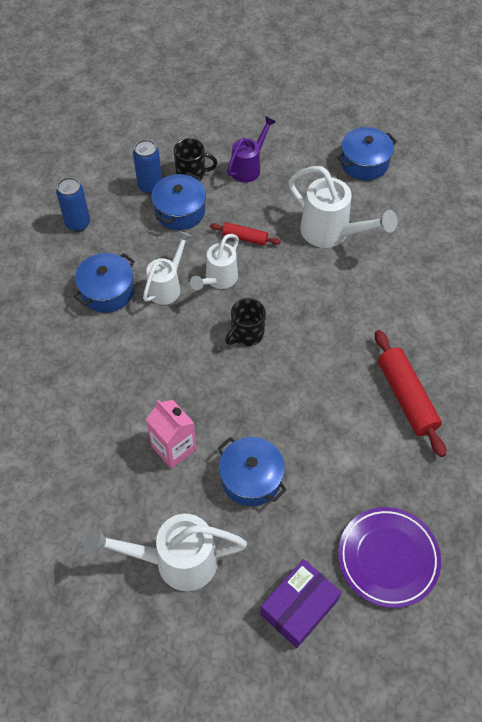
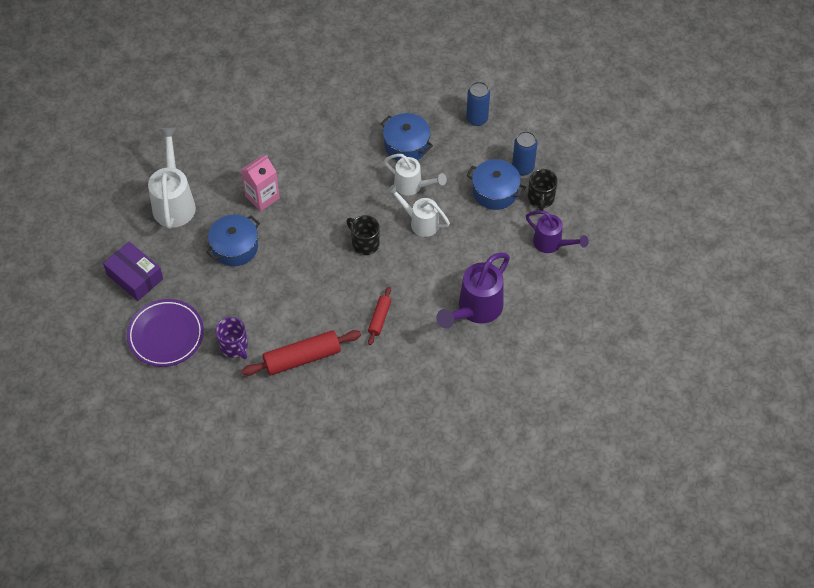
camera: 90 degrees right, 0 degrees up
(245, 238) = (466, 241): red rolling pin -> red rolling pin (379, 318)
(332, 233) = (475, 310): white watering can -> purple watering can
(364, 163) = (565, 341): blue pot -> none
(397, 473) = (234, 346): none -> purple mug

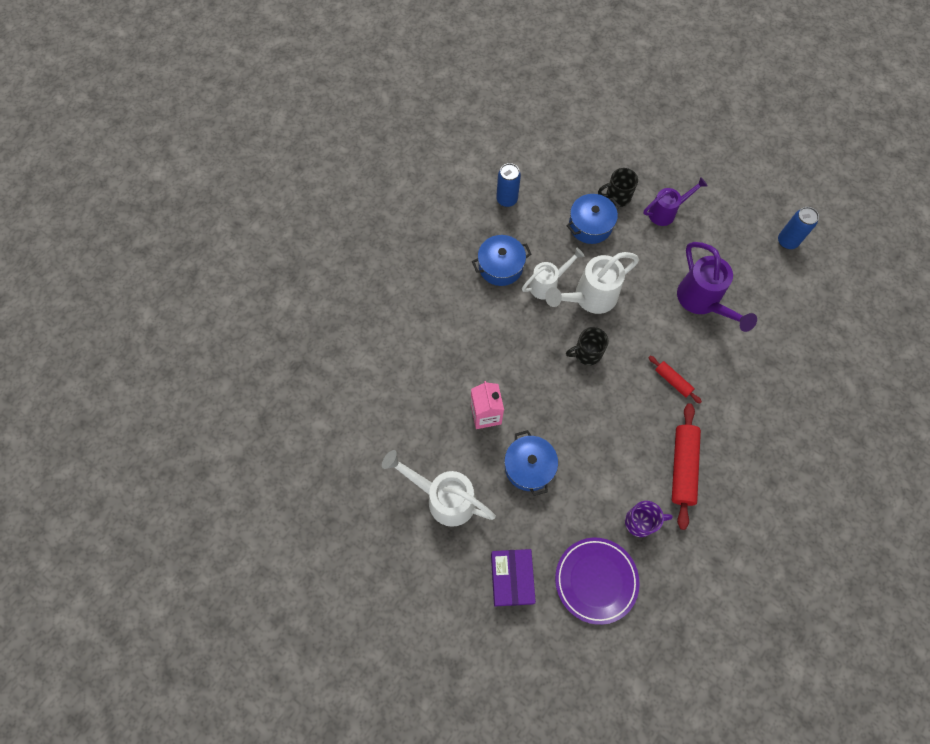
camera: 60 degrees left, 10 degrees up
(135, 277) = (511, 578): purple box -> purple box turned 75 degrees counterclockwise
(419, 222) = (589, 298): white watering can -> white watering can, size x1.54
(522, 168) = (578, 193): blue can -> blue can (787, 241)
(541, 199) = (617, 196): black mug -> black mug turned 135 degrees clockwise

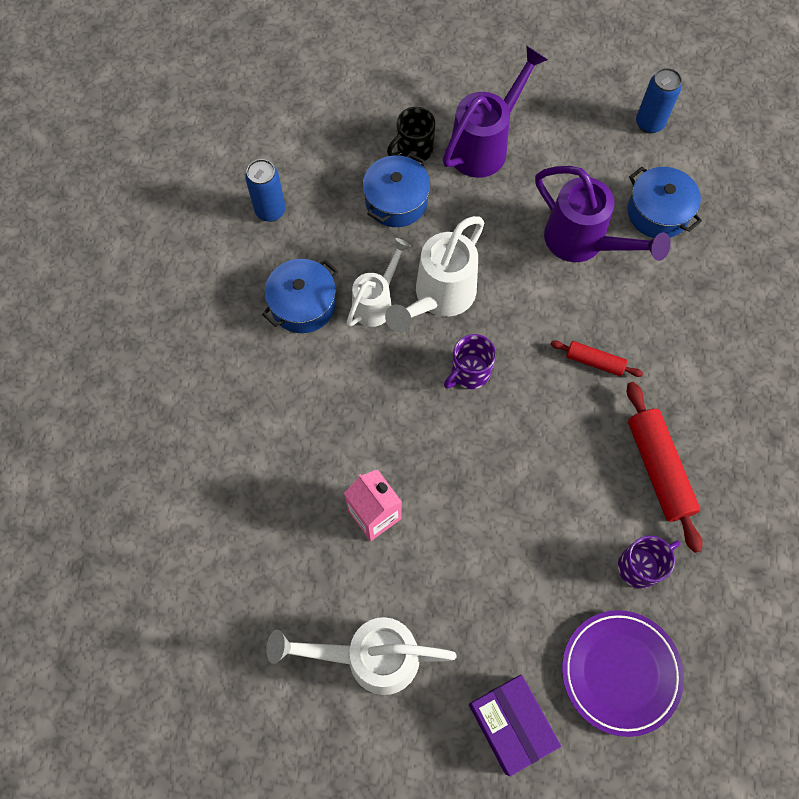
camera: 25 degrees left, 0 degrees up
(529, 467) = (464, 560): blue pot -> blue pot (658, 212)
(587, 353) = (469, 372): black mug -> purple mug
(666, 212) = (485, 145): purple watering can -> purple watering can, size x1.54

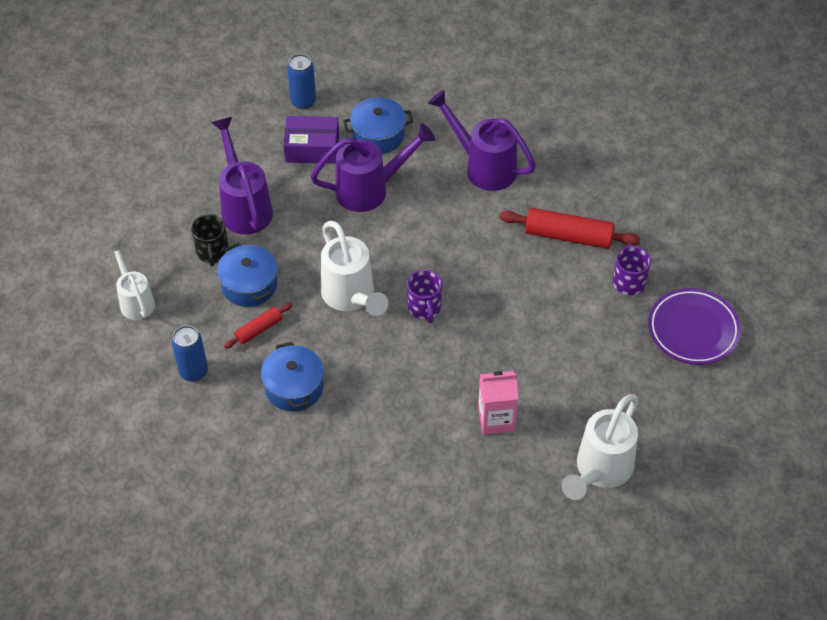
camera: 60 degrees left, 15 degrees down
(376, 302) = (326, 338): white watering can -> white watering can (135, 300)
(511, 724) = (693, 408): purple box -> purple box (312, 148)
(594, 362) = (467, 230): red rolling pin -> red rolling pin (259, 329)
(691, 333) = (483, 166): none -> purple watering can

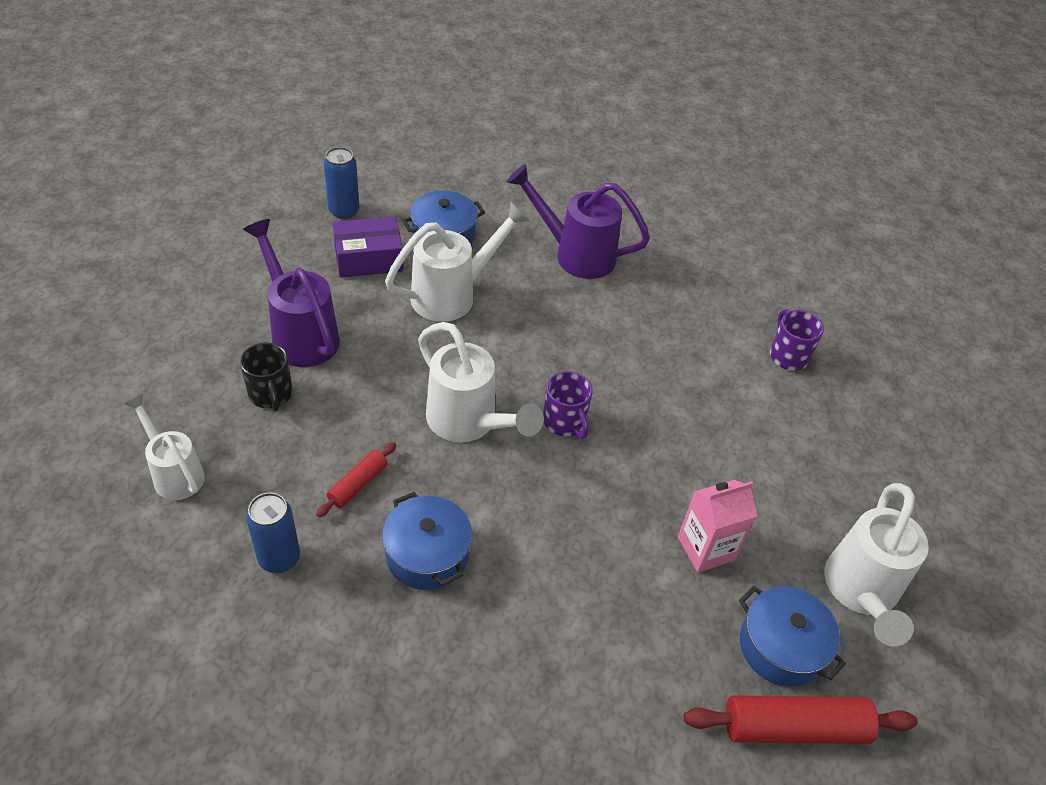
camera: 20 degrees left, 5 degrees down
(249, 285) = (330, 428): blue pot -> blue pot (781, 647)
(371, 189) = (453, 294): purple watering can -> white watering can
(568, 236) = (700, 316): red rolling pin -> red rolling pin (794, 727)
(693, 329) = (882, 398): purple plate -> none

